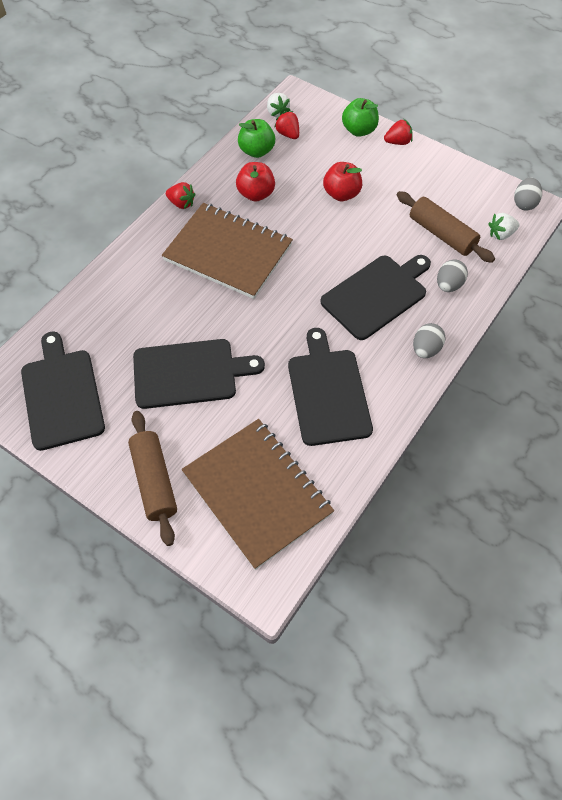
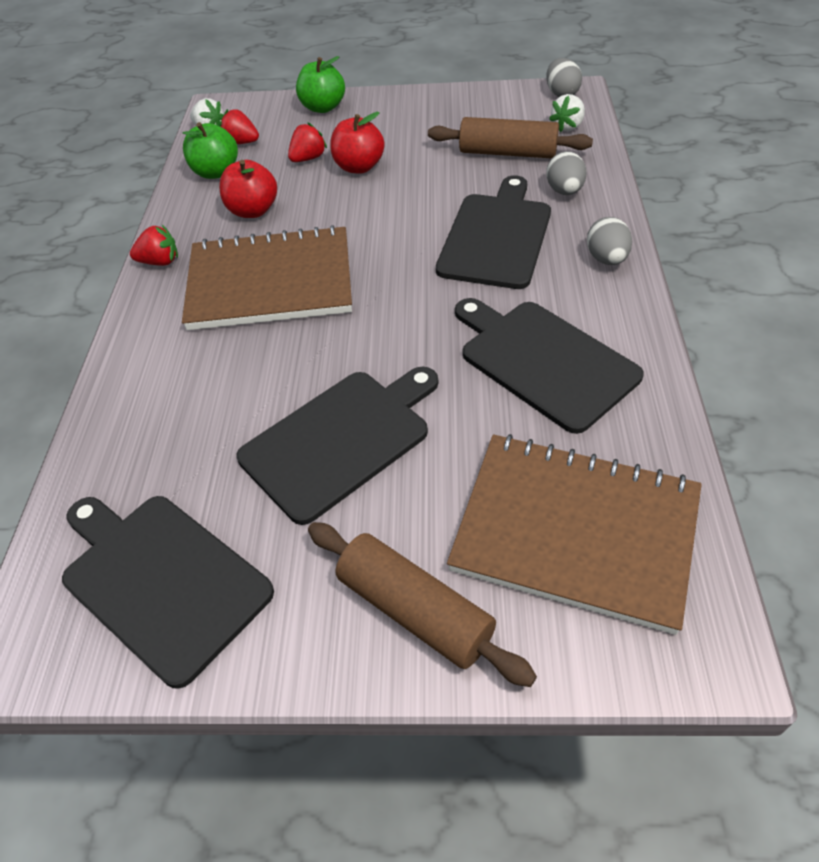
camera: 30 degrees left, 10 degrees down
(398, 142) = (377, 100): red strawberry -> red strawberry (308, 158)

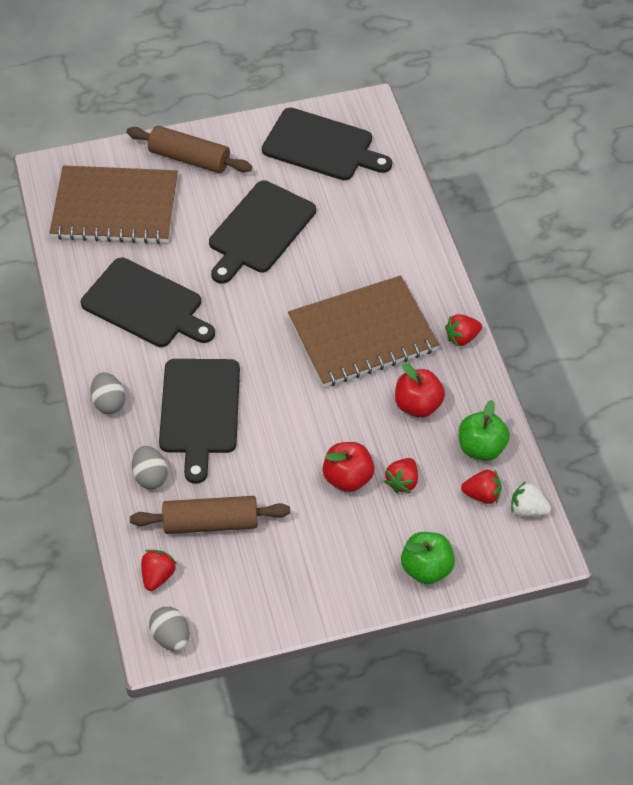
camera: 160 degrees right, 5 degrees up
(567, 126) = (158, 576): white strawberry -> red strawberry

